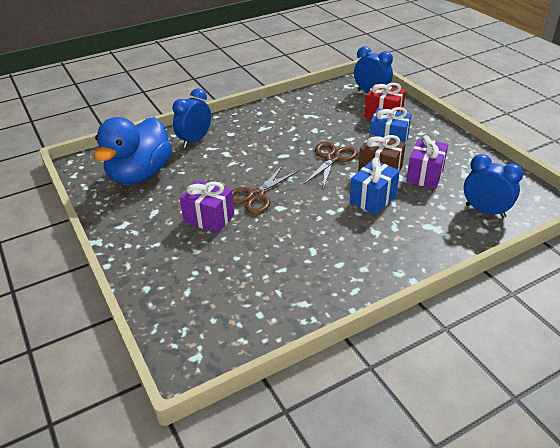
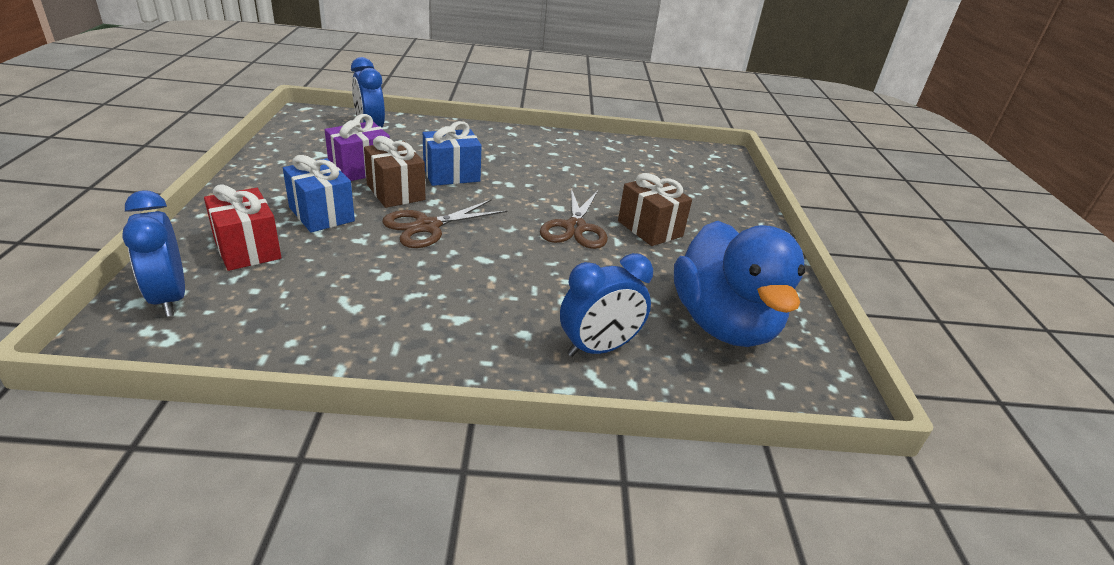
camera: 155 degrees left, 5 degrees down
(140, 174) = (723, 324): blue duck -> blue duck turned 120 degrees clockwise
(209, 218) = (650, 229): purple gift -> brown gift
(256, 196) = (575, 228): brown scissors -> brown scissors turned 120 degrees clockwise

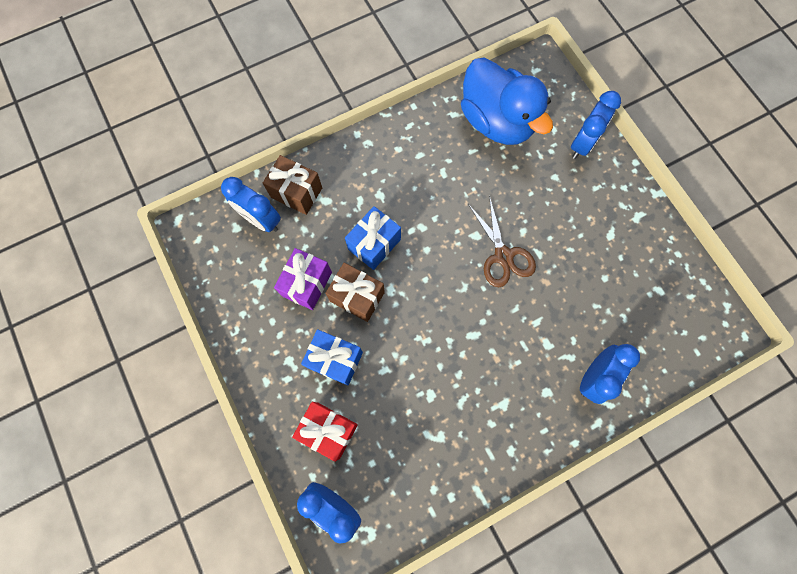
camera: 25 degrees left, 40 degrees up
(427, 226) = (412, 324): brown scissors -> none
(650, 229) = (549, 221): brown gift -> brown gift (296, 192)
(723, 324) = (646, 303): blue duck -> blue duck (496, 122)
(730, 202) = (582, 143): none -> blue clock

